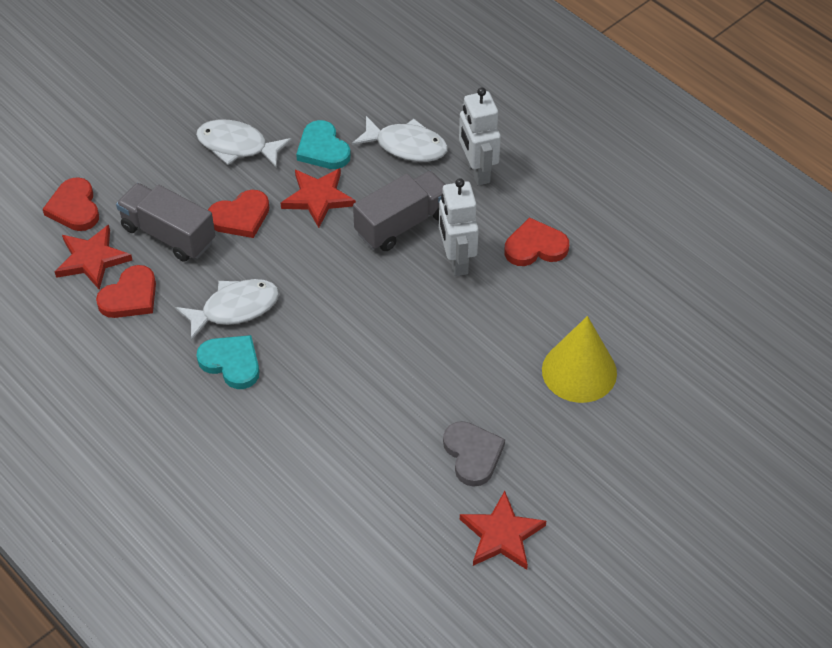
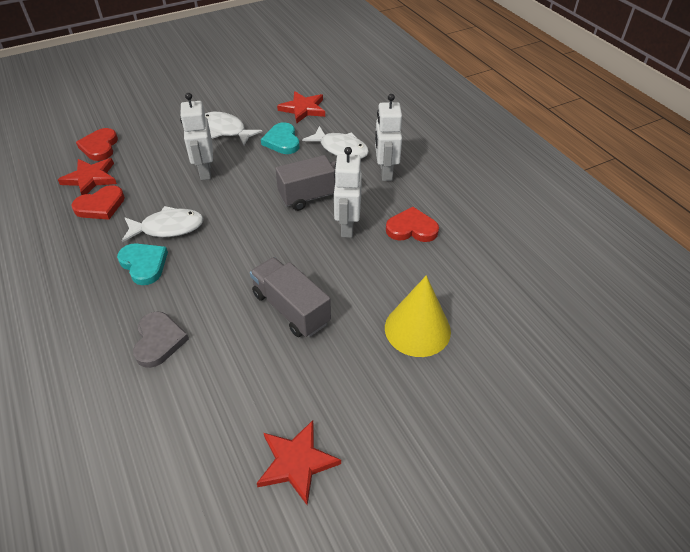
camera: 15 degrees right, 5 degrees down
(168, 235) = (150, 173): grey truck -> grey truck (291, 308)
(240, 217) = (205, 171): red heart -> white robot
(318, 198) = (264, 169): red star -> red star (303, 109)
(472, 454) = (300, 380): grey heart -> grey heart (159, 341)

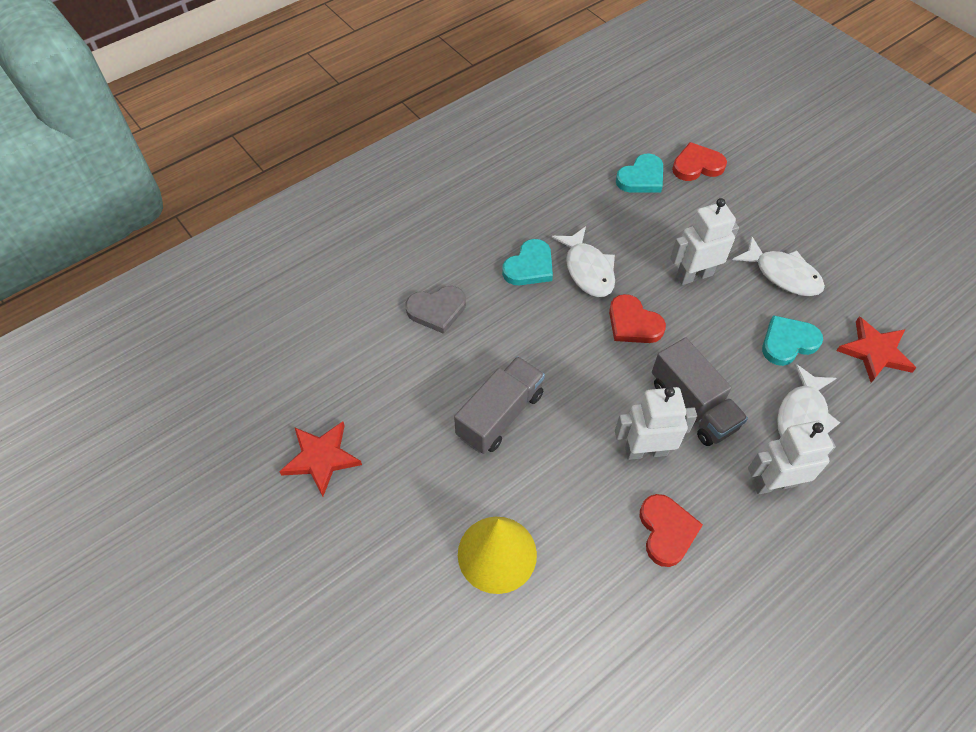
camera: 80 degrees right, 10 degrees up
(91, 178) = (641, 178): red star -> turquoise heart
(100, 206) = (602, 201): red heart -> red heart (633, 323)
(226, 130) = (783, 274): white fish -> white fish turned 105 degrees clockwise

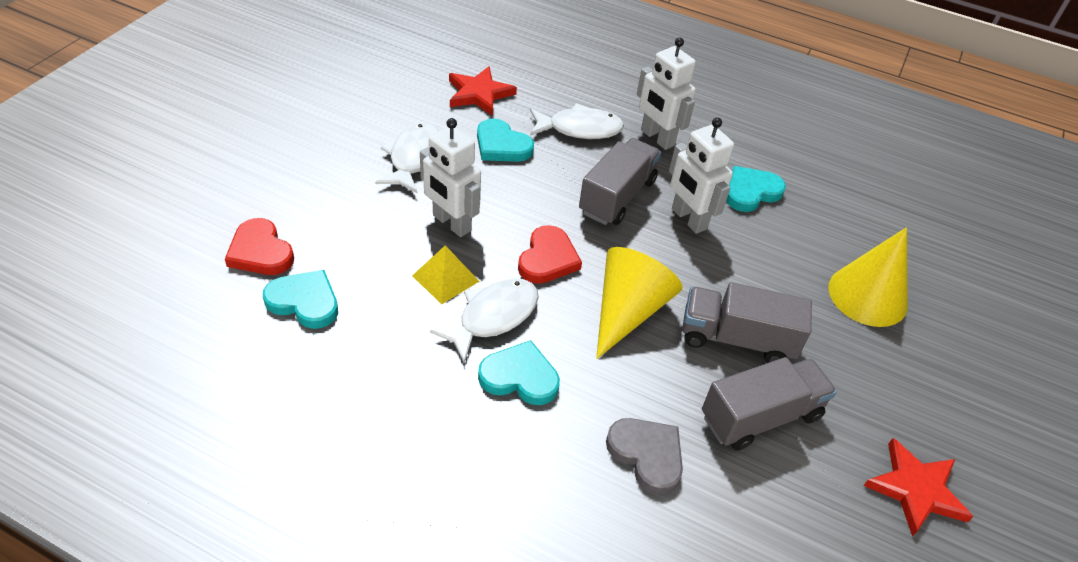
camera: 120 degrees left, 10 degrees down
(428, 392) = (760, 416): none -> grey truck
(559, 354) = (628, 311): none -> yellow cone
(636, 254) = (445, 278): none -> yellow pyramid
(666, 531) = (751, 192): red heart -> turquoise heart

